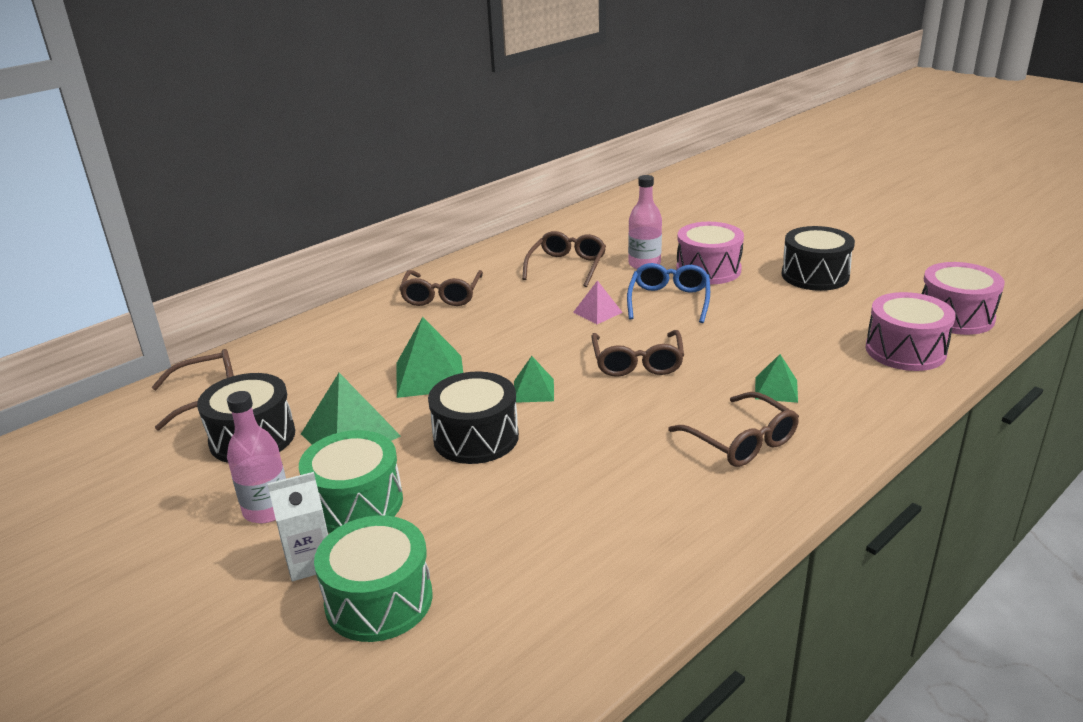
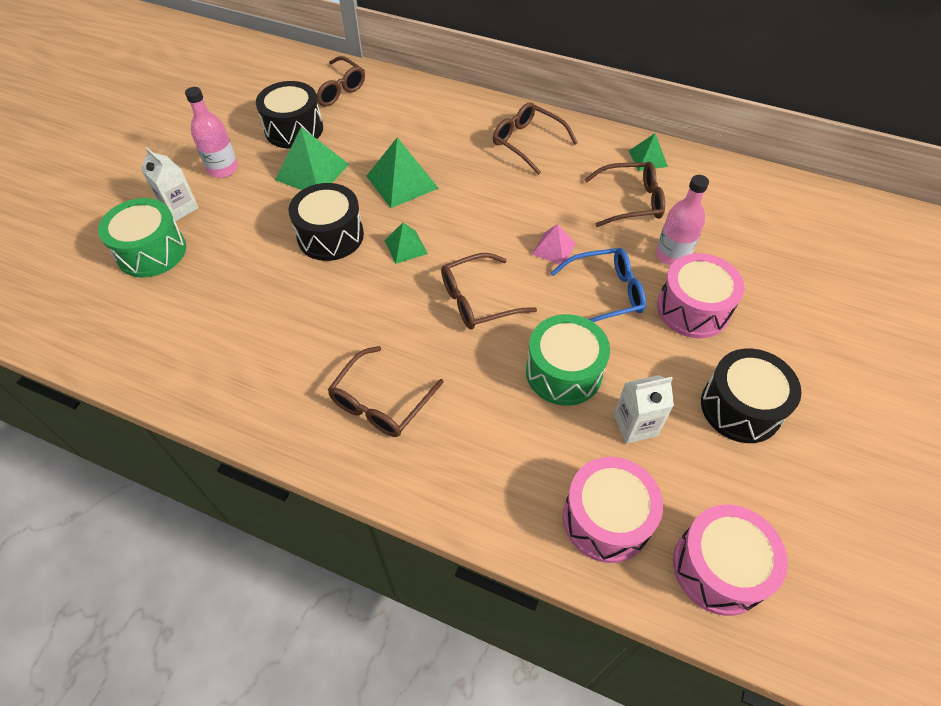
camera: 65 degrees right, 25 degrees up
(356, 503) = (239, 205): green drum -> green drum (563, 372)
(442, 296) = (528, 143): brown glasses -> brown glasses turned 60 degrees clockwise
(776, 389) = (476, 413): green pyramid -> green pyramid (648, 158)
(817, 319) = (635, 425): none -> white carton

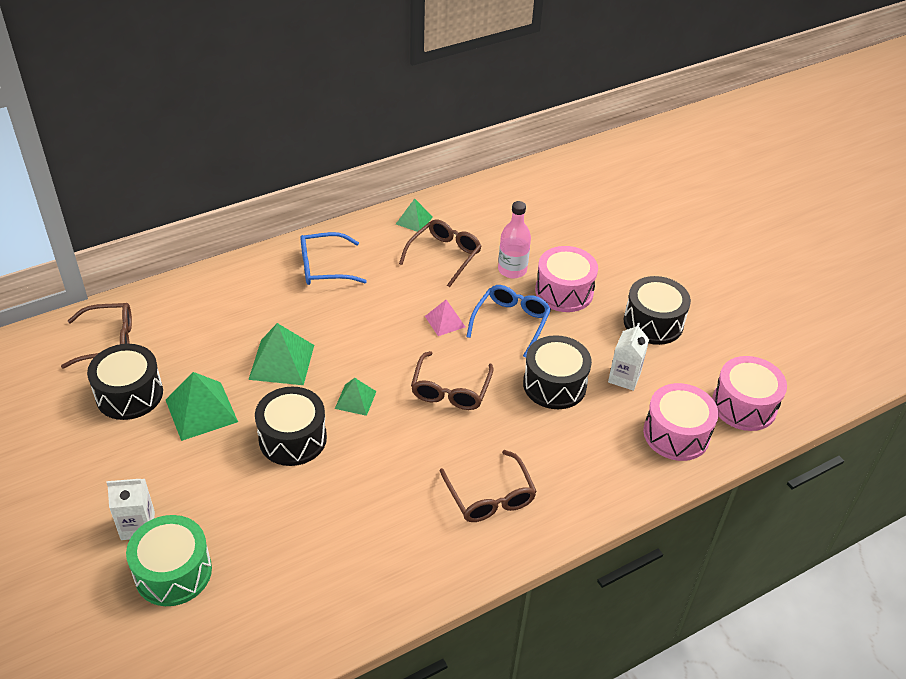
camera: 55 degrees left, 10 degrees down
(223, 169) = (121, 470): pink bottle -> none
(528, 143) = (324, 267): brown glasses -> blue glasses
(563, 372) = (554, 385): green drum -> black drum

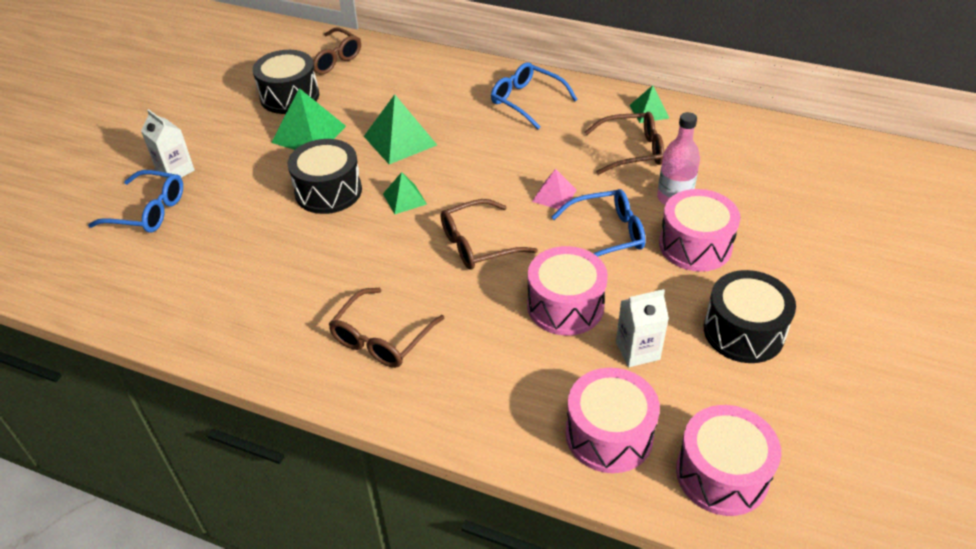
camera: 55 degrees right, 0 degrees up
(173, 572) = (148, 211): green drum -> blue glasses
(554, 385) = (565, 306): black drum -> pink drum

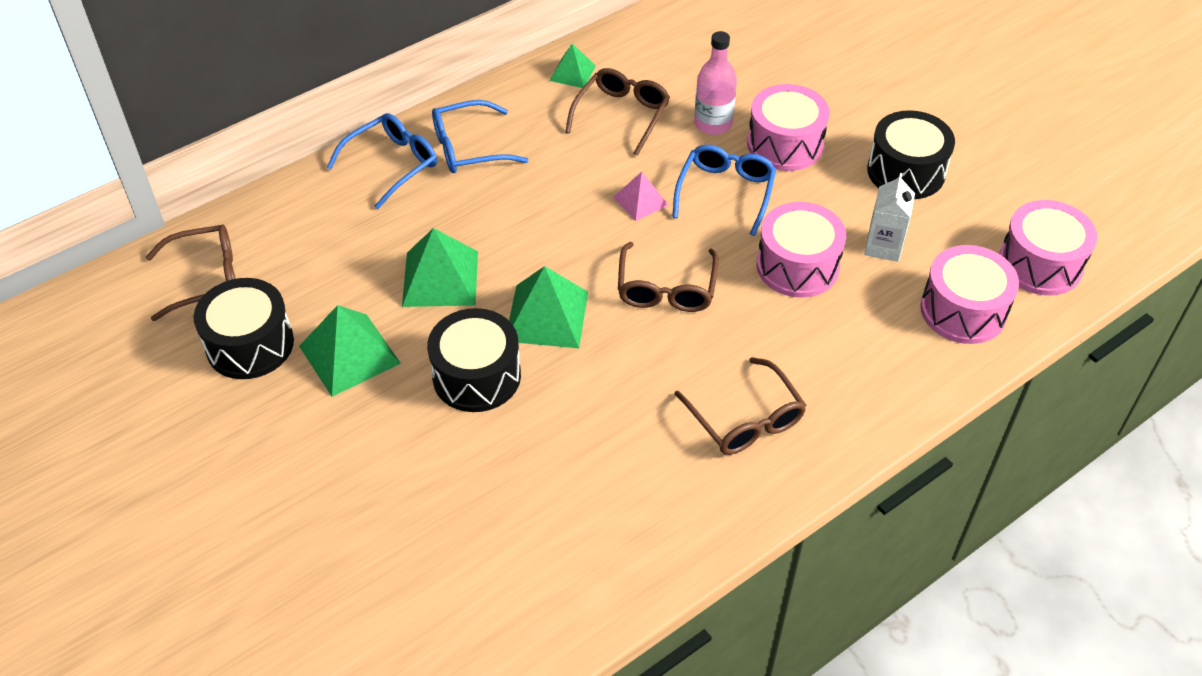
camera: 60 degrees left, 5 degrees up
(148, 211) = (360, 567): blue glasses -> blue glasses (391, 165)
(175, 171) = (300, 514): white carton -> none
(404, 199) = (547, 316): green pyramid -> green pyramid, size x1.71

